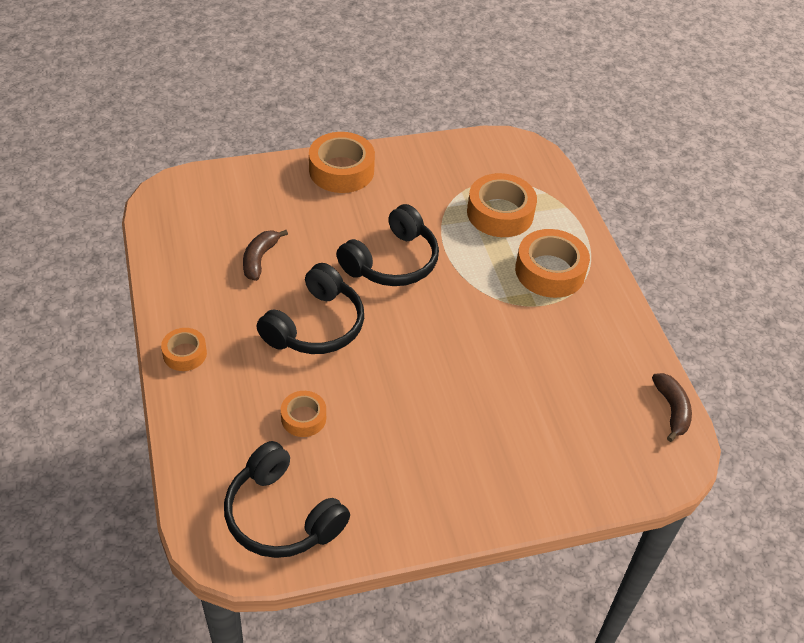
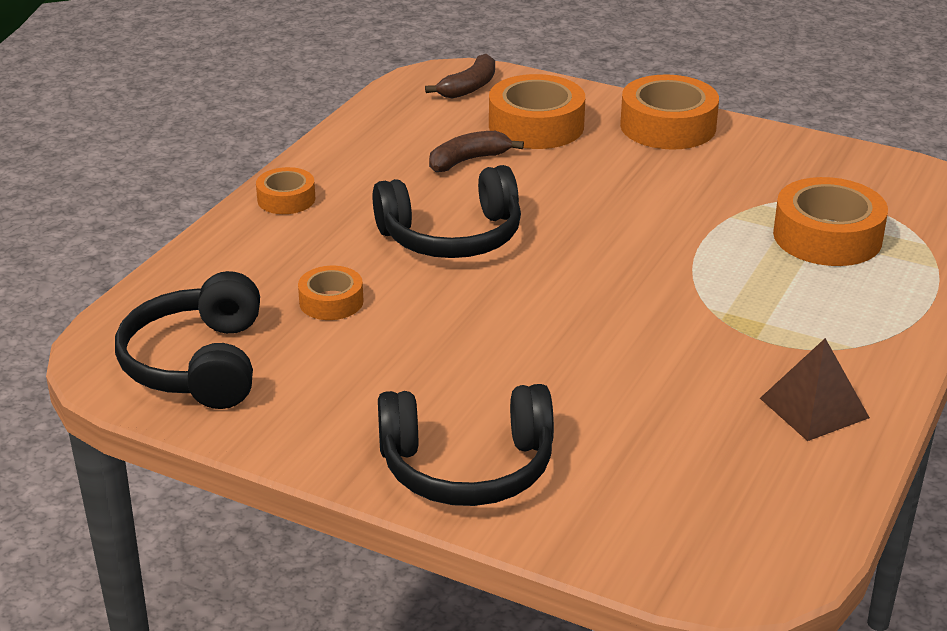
camera: 45 degrees right, 15 degrees down
(392, 262) = (619, 223): black headphones -> black headphones (467, 468)
(550, 271) = (823, 315): orange tape -> orange tape (536, 126)
(604, 336) = (814, 408): none -> brown pyramid
(672, 410) = (814, 524): brown banana -> brown banana (469, 87)

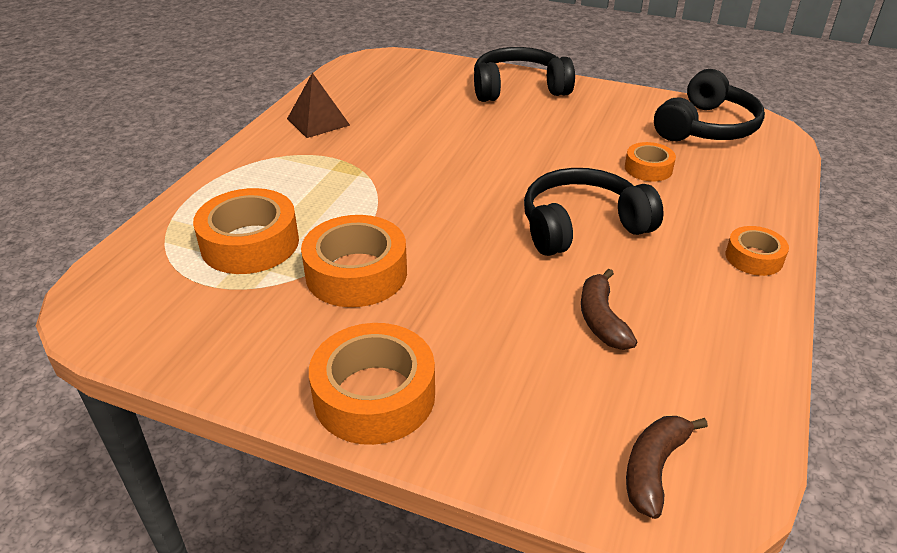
camera: 175 degrees right, 5 degrees up
(197, 364) = (706, 127): black headphones -> black headphones turned 45 degrees clockwise
(468, 160) = (601, 319): brown banana -> brown banana turned 120 degrees clockwise
(536, 126) = (540, 385): orange tape -> orange tape (356, 273)

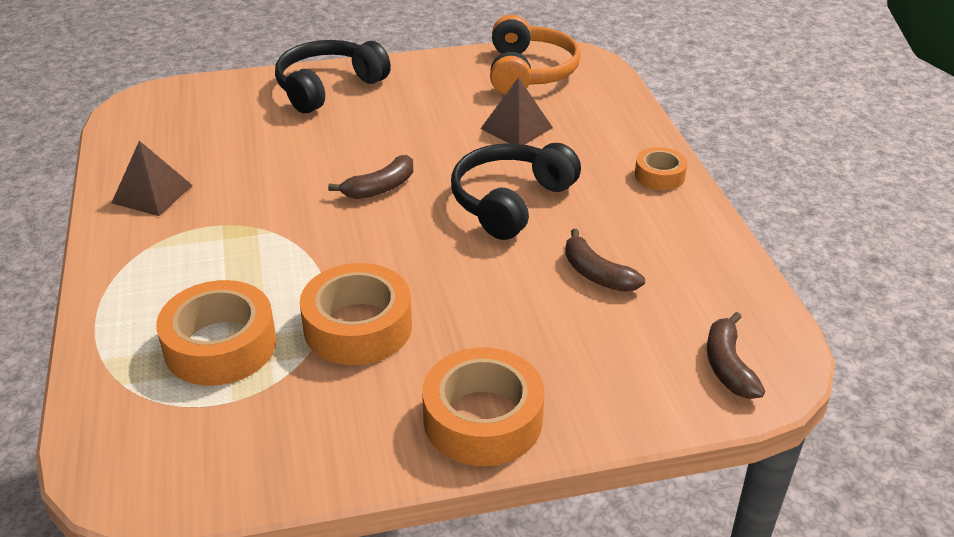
camera: 35 degrees left, 0 degrees up
(482, 175) = (380, 188): none -> brown banana
(648, 168) = (516, 128): orange tape -> brown pyramid
(706, 127) = (529, 72): black headphones -> orange headphones

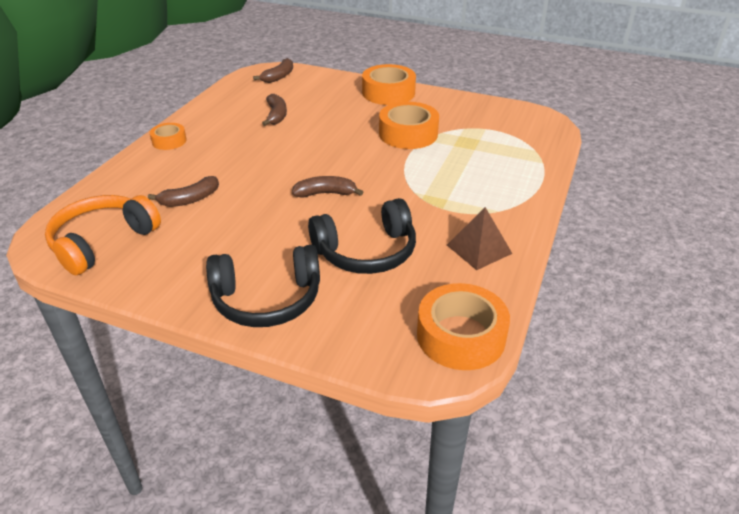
camera: 145 degrees left, 0 degrees up
(220, 345) = (479, 148): orange tape -> orange tape (461, 336)
(510, 201) = (265, 158): black headphones -> black headphones (366, 252)
(516, 128) = (190, 199): brown pyramid -> brown banana

